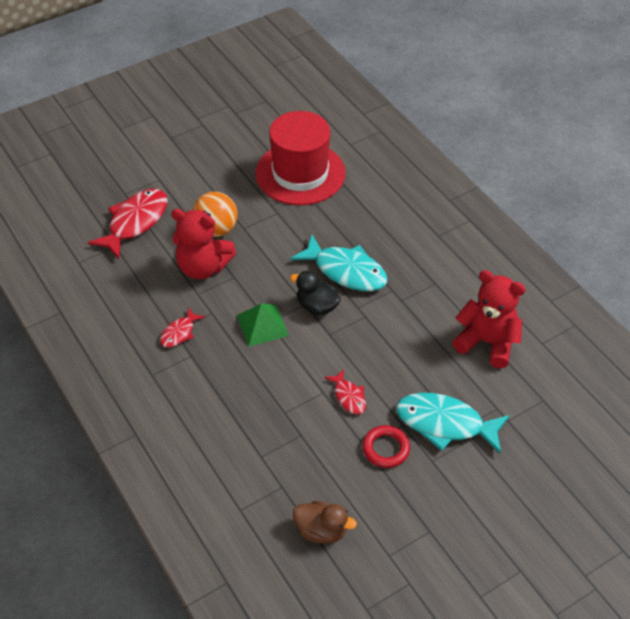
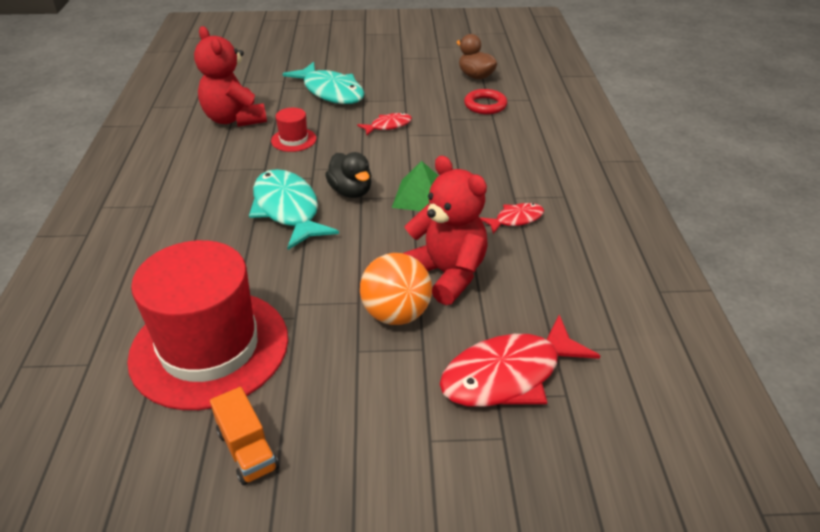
camera: 150 degrees left, 10 degrees down
(238, 144) = (247, 450): none -> orange truck
(349, 397) = (388, 126): red fish -> red fish turned 60 degrees clockwise
(386, 449) = (390, 94): red ring -> red ring (485, 105)
(411, 340) = (293, 140): none -> red hat

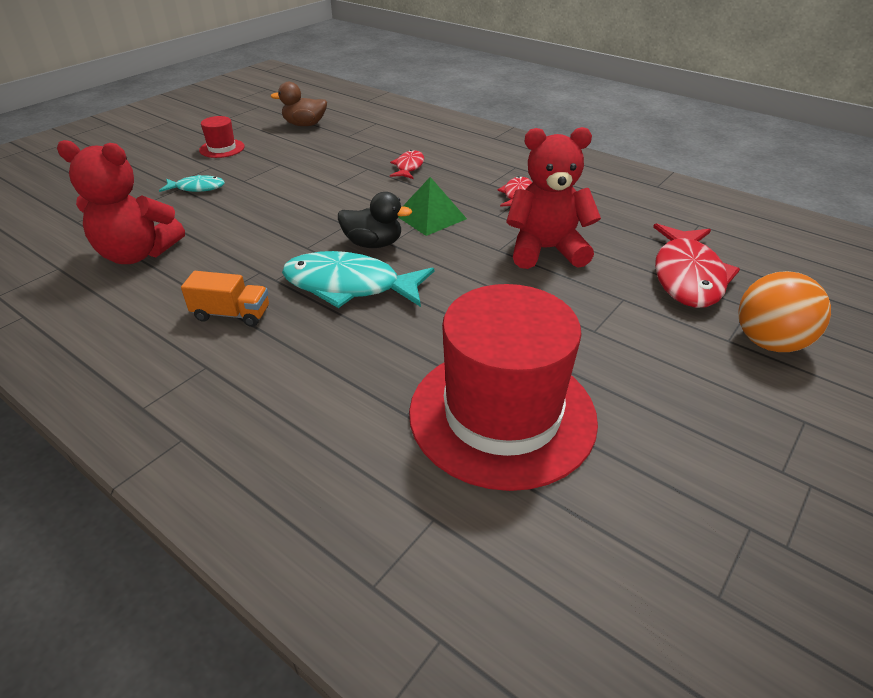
camera: 50 degrees left, 0 degrees up
(247, 450) = (667, 443): orange truck -> orange truck (231, 314)
(293, 140) = (240, 238): red hat -> red hat (222, 148)
(331, 92) = (197, 188): turquoise fish -> turquoise fish, size x0.51
(388, 126) = (305, 187): red fish -> red fish (409, 167)
(396, 314) = (569, 293): orange ball -> orange ball (769, 342)
(485, 105) = (352, 140): red ring -> none

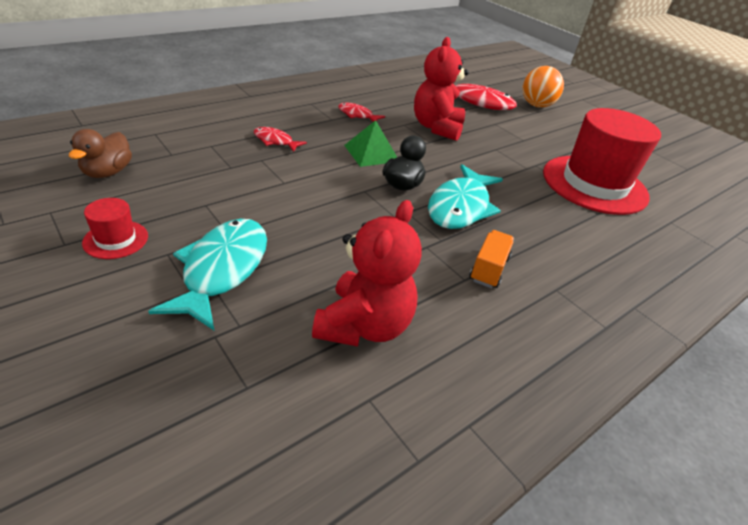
camera: 80 degrees left, 0 degrees up
(197, 188) = (222, 269): turquoise fish -> turquoise fish, size x1.94

